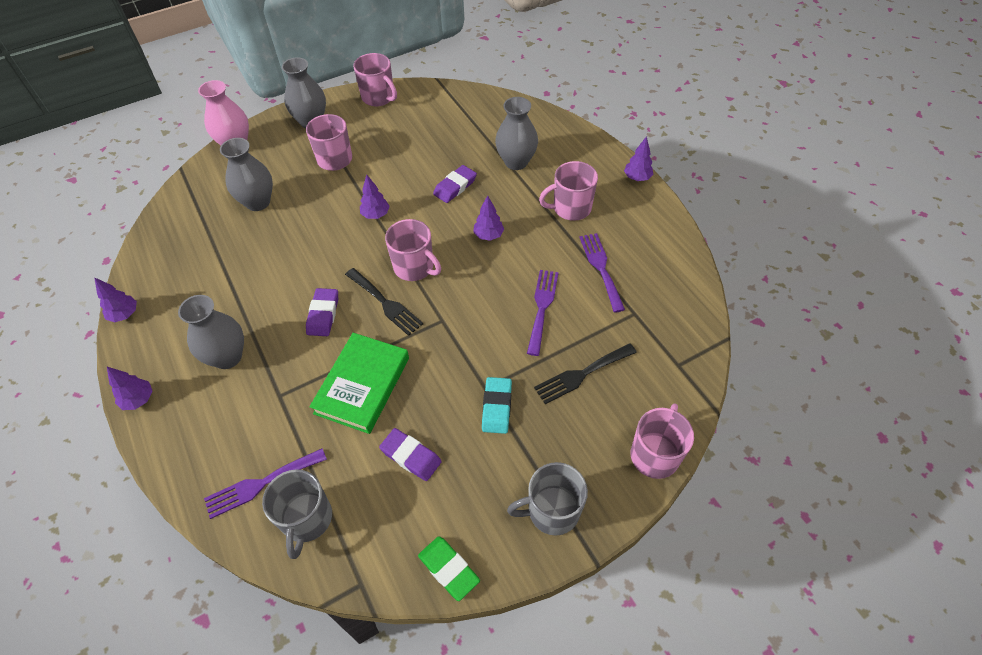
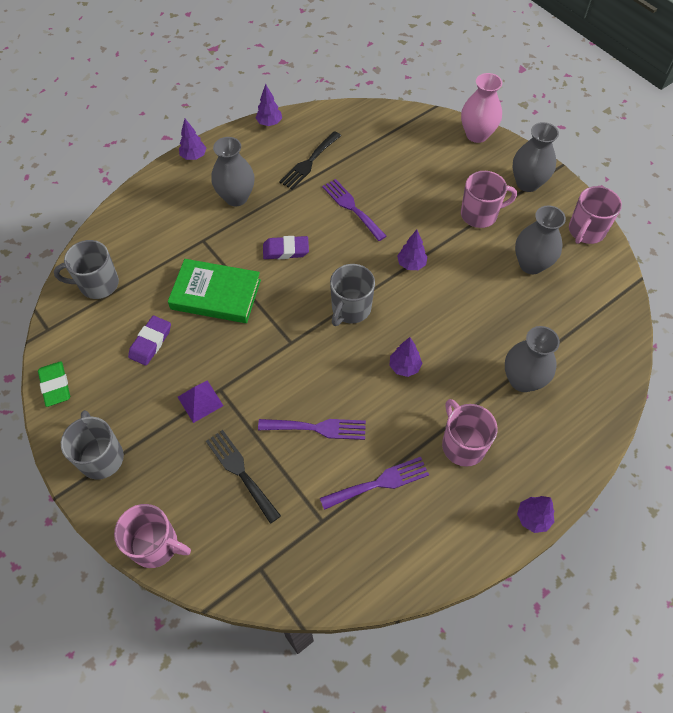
camera: 80 degrees right, 5 degrees up
(258, 202) = (406, 171): grey vase -> grey vase (531, 264)
(261, 484) = (126, 248): purple fork -> purple fork (351, 207)
(385, 303) = (304, 294): black fork -> black fork (309, 162)
(414, 267) = (350, 309): pink mug -> grey mug
(448, 569) = (55, 385): green eraser -> green eraser turned 60 degrees counterclockwise
(455, 187) = (467, 326): purple eraser -> none
(497, 407) = (200, 401): turquoise eraser -> purple pyramid

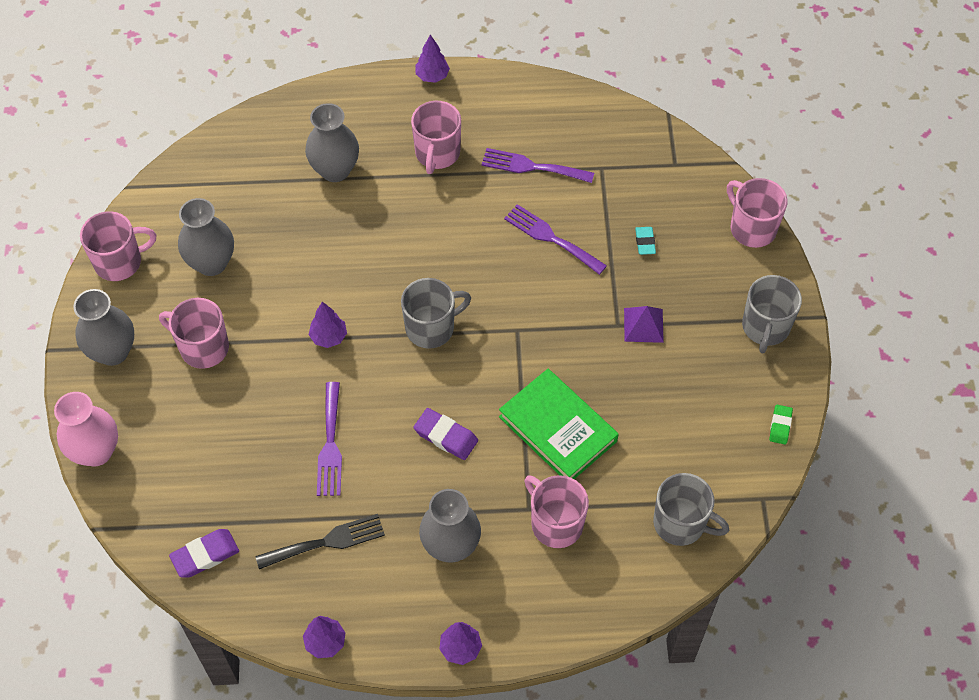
camera: 145 degrees left, 0 degrees up
(55, 385) = (780, 426): green eraser -> green eraser, size x0.64
(150, 342) = (659, 415): purple eraser -> purple eraser (205, 555)
(180, 241) = (555, 523): none -> pink mug
(240, 472) = (645, 242): black fork -> turquoise eraser
(404, 367) = (429, 242): purple tree -> none

